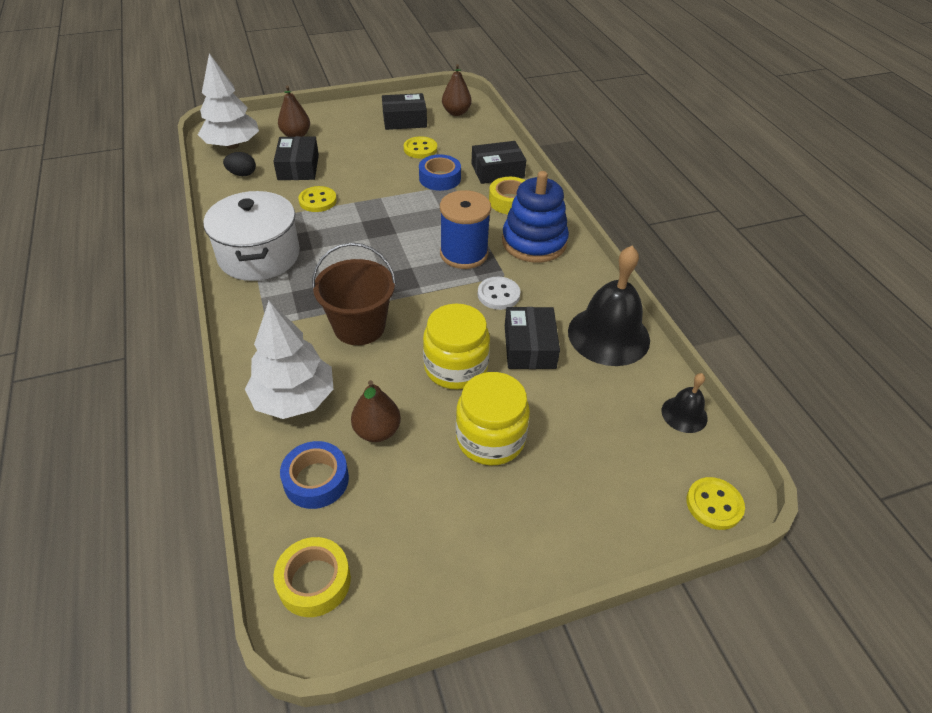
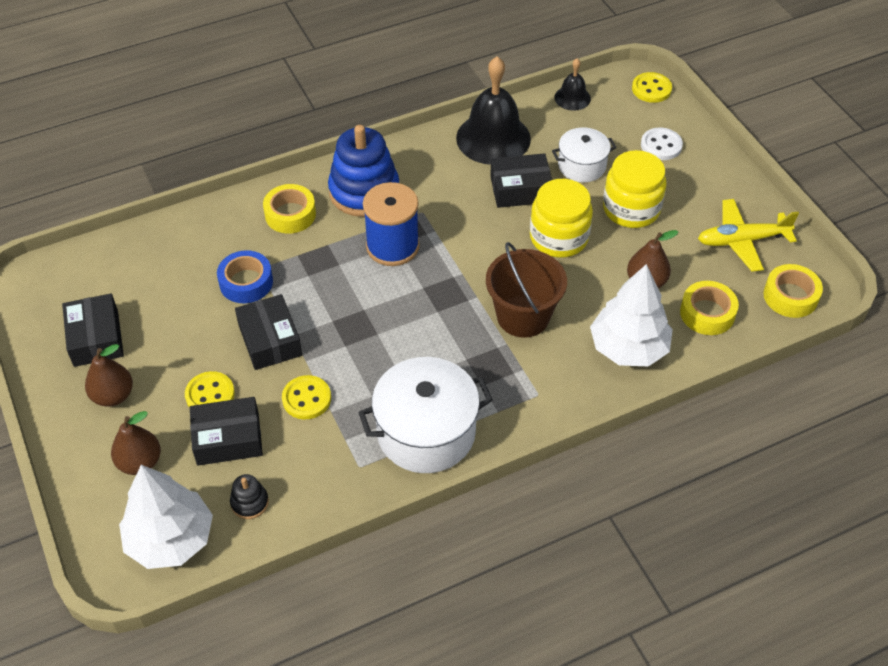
camera: 95 degrees left, 5 degrees up
(242, 174) = (249, 502): black egg -> black stacking toy
(316, 480) = (707, 313): blue tape -> yellow tape
(420, 149) = (176, 310): yellow button -> yellow button (210, 395)
(420, 547) = (742, 241): none -> yellow plane
(456, 112) = (75, 282): brown pear -> brown pear (113, 396)
(497, 171) = (226, 229): black box -> black box (270, 340)
(498, 294) = (453, 214): white button -> white button (661, 145)
(564, 404) = (582, 166): none -> white pot

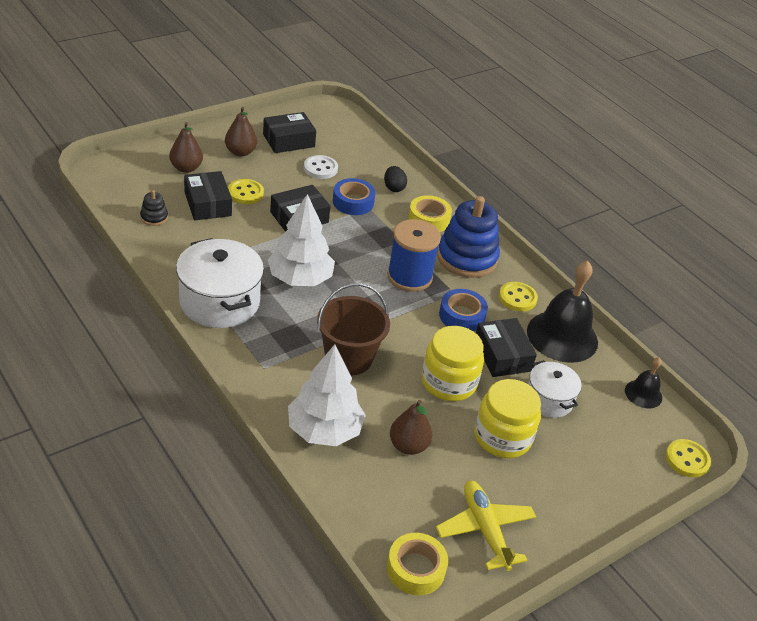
camera: 75 degrees right, 10 degrees down
(170, 539) = (125, 186): white tree -> white tree (300, 279)
(223, 239) = (394, 188): none -> black egg
(306, 399) = (246, 238): yellow button -> yellow button (517, 298)
(460, 211) = (461, 316): none -> blue tape
(661, 145) = (602, 465): white button -> white button (320, 168)
(707, 313) = (378, 493): yellow tape -> none

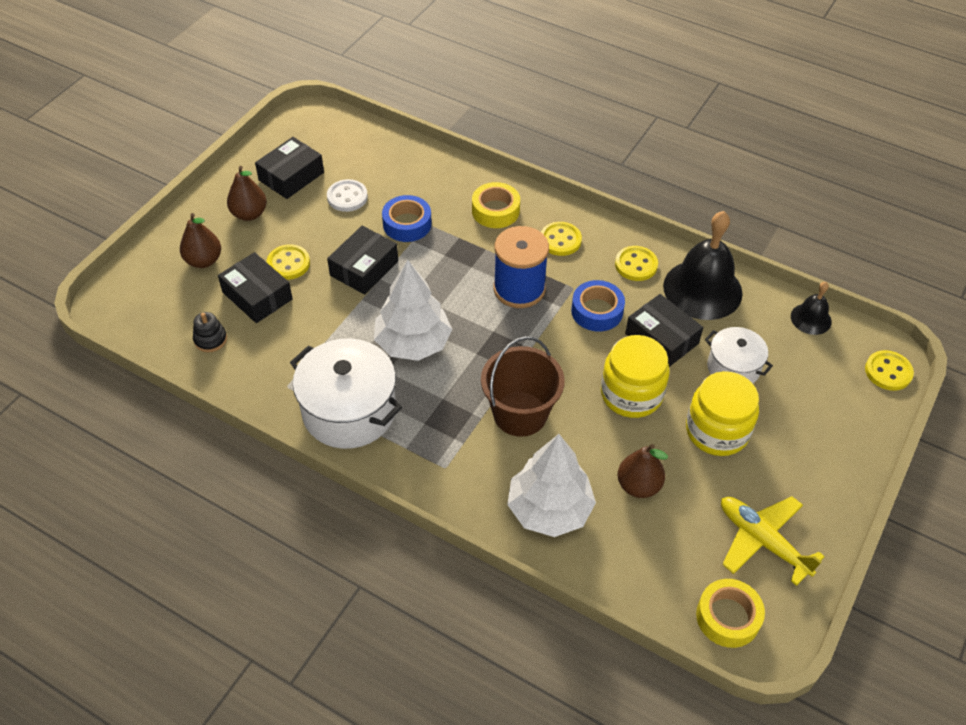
camera: 20 degrees left, 10 degrees up
(394, 188) = (437, 188): black egg -> none
(467, 258) = (560, 240): blue stacking toy -> yellow button

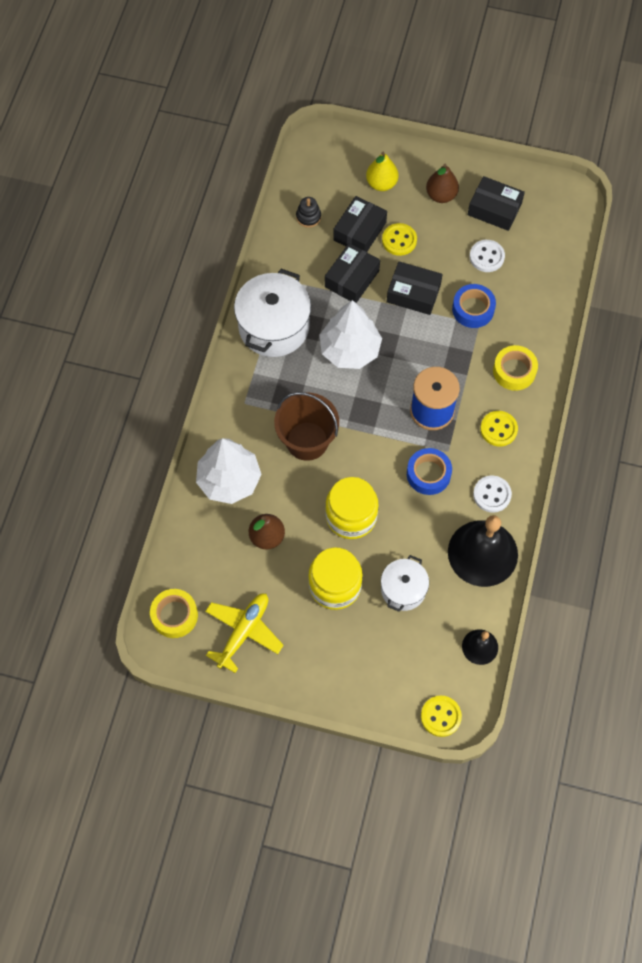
camera: 75 degrees right, 15 degrees up
(203, 261) = (381, 183): brown pear -> yellow pear
(636, 265) = (492, 494): yellow button -> white button
(661, 338) = (416, 529): black box -> black box (352, 279)

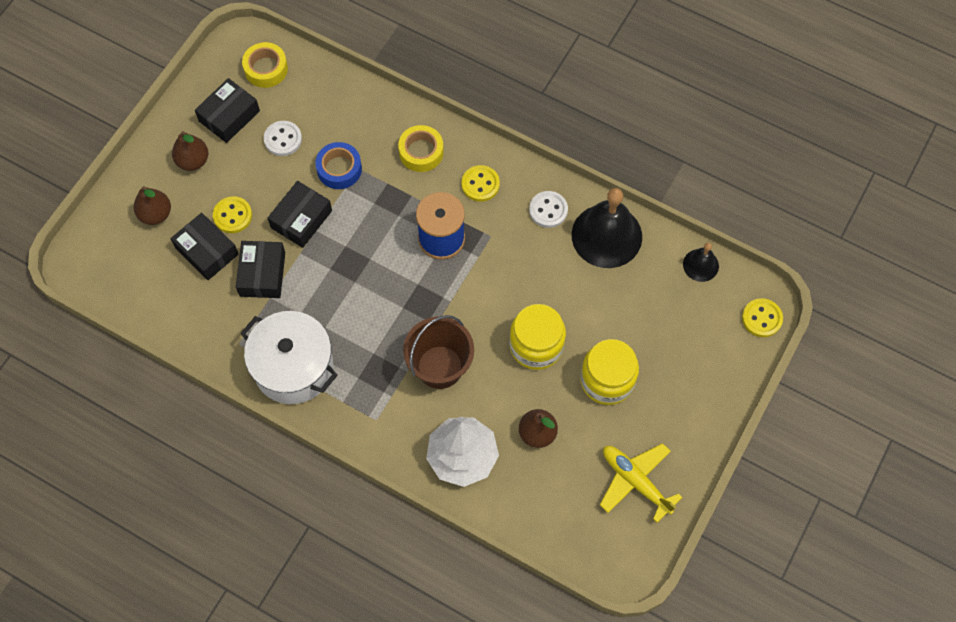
camera: 75 degrees left, 0 degrees up
(174, 615) = (601, 548): yellow tape -> yellow tape (266, 69)
(308, 217) = (169, 298): black stacking toy -> none
(350, 350) = (347, 298): white tree -> none
(352, 279) = (262, 274): black box -> black box turned 45 degrees clockwise
(381, 183) = (155, 214): yellow pear -> brown pear
(403, 589) = (626, 317): white pot -> none
(428, 474) = (510, 261): blue tape -> none

